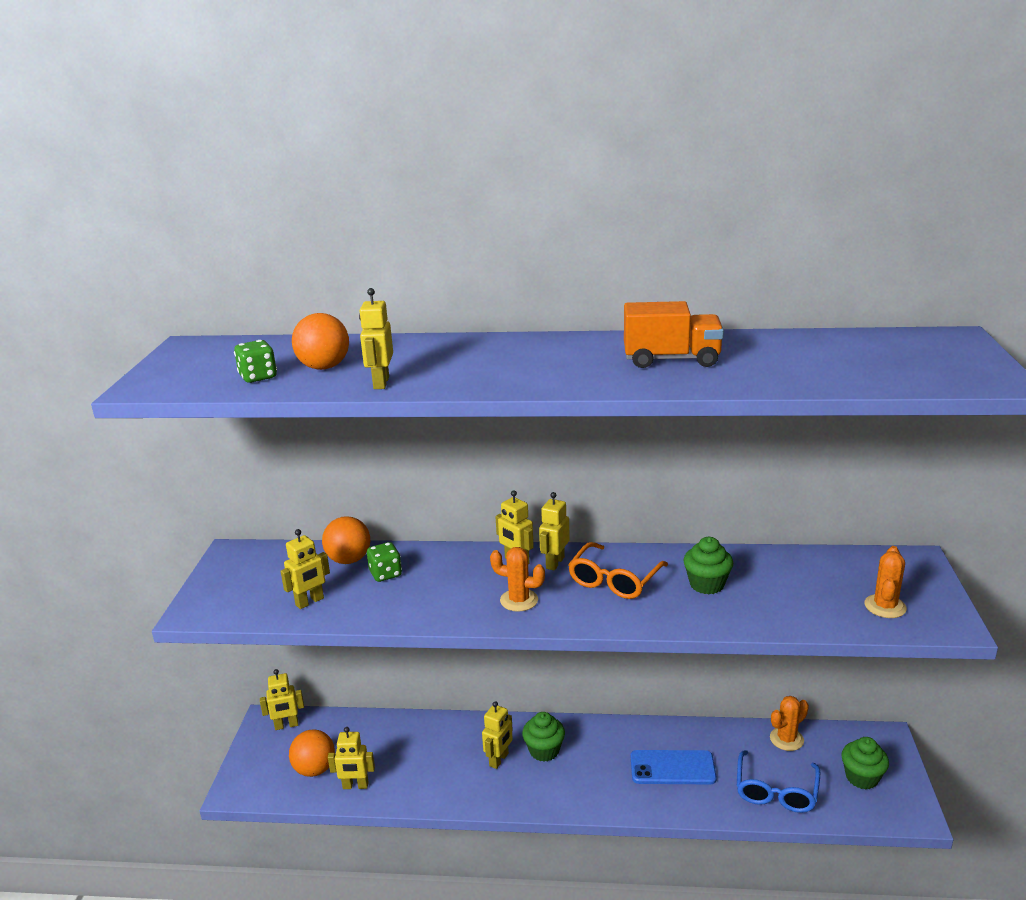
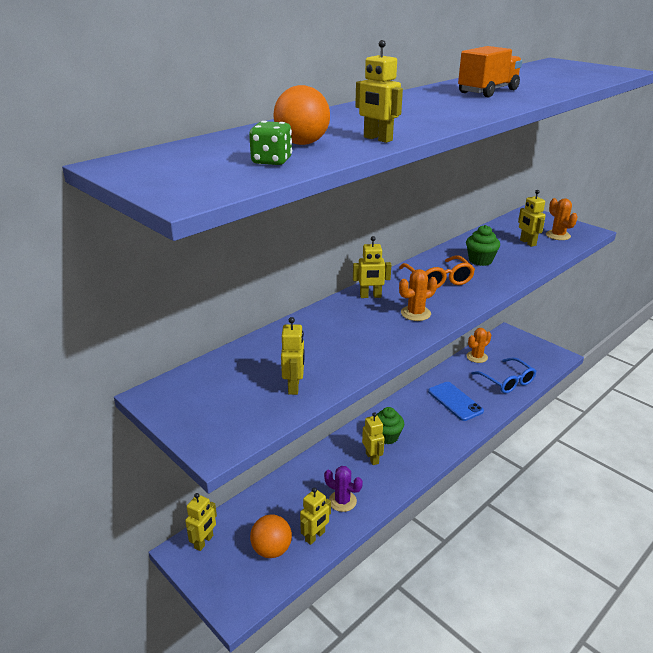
camera: 50 degrees left, 5 degrees up
(349, 560) = (264, 349): orange ball -> none
(385, 574) = (308, 343): green dice -> none
(417, 776) = (342, 501): none -> purple cactus
(555, 563) = (392, 287): yellow robot -> yellow robot (527, 243)
(672, 768) = (455, 401): blue phone -> blue phone turned 75 degrees counterclockwise
(786, 739) = (477, 357): orange cactus -> orange cactus turned 45 degrees clockwise
(862, 777) = (525, 354): green cupcake -> none

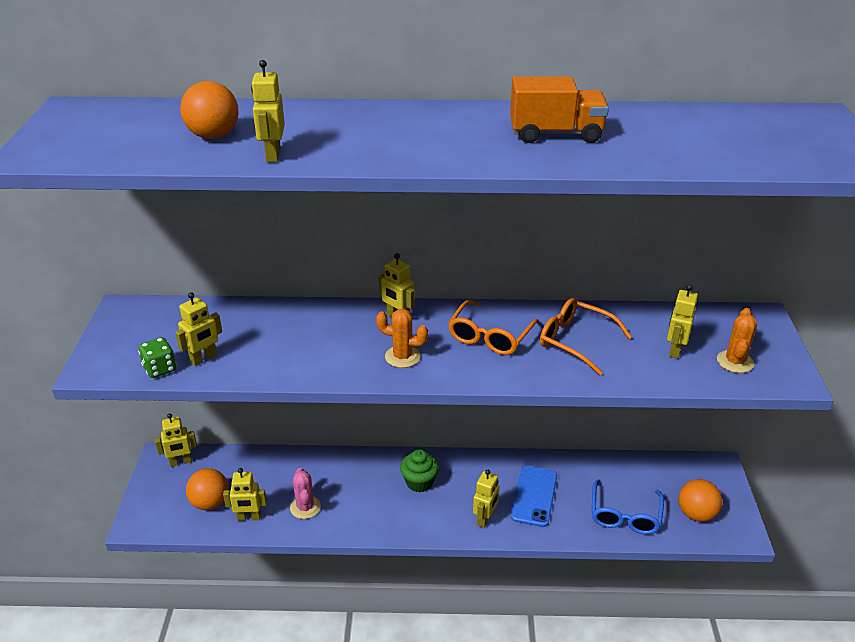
camera: 45 degrees right, 5 degrees up
(271, 161) = (147, 146): green dice -> green dice (160, 369)
(342, 501) = (305, 507): purple cactus -> pink cactus
(372, 458) = (379, 491): yellow robot -> yellow robot (485, 519)
(477, 357) = (633, 469): orange cactus -> none
(480, 260) = (575, 341): green cupcake -> orange glasses
(532, 360) = (696, 514): none -> orange ball

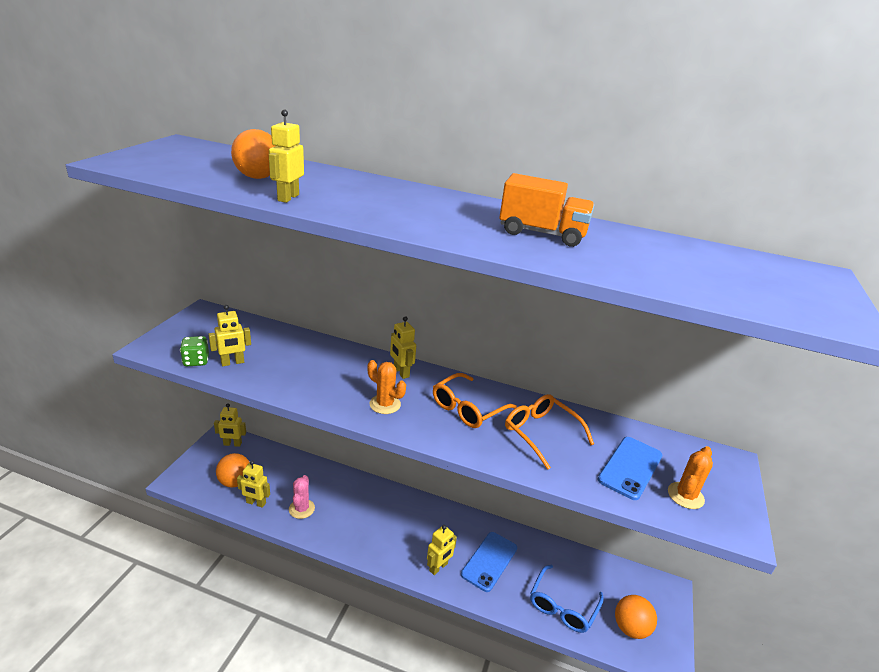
camera: 15 degrees right, 5 degrees down
(419, 482) = (400, 517): green cupcake -> none
(675, 350) = (630, 467): yellow robot -> blue phone

